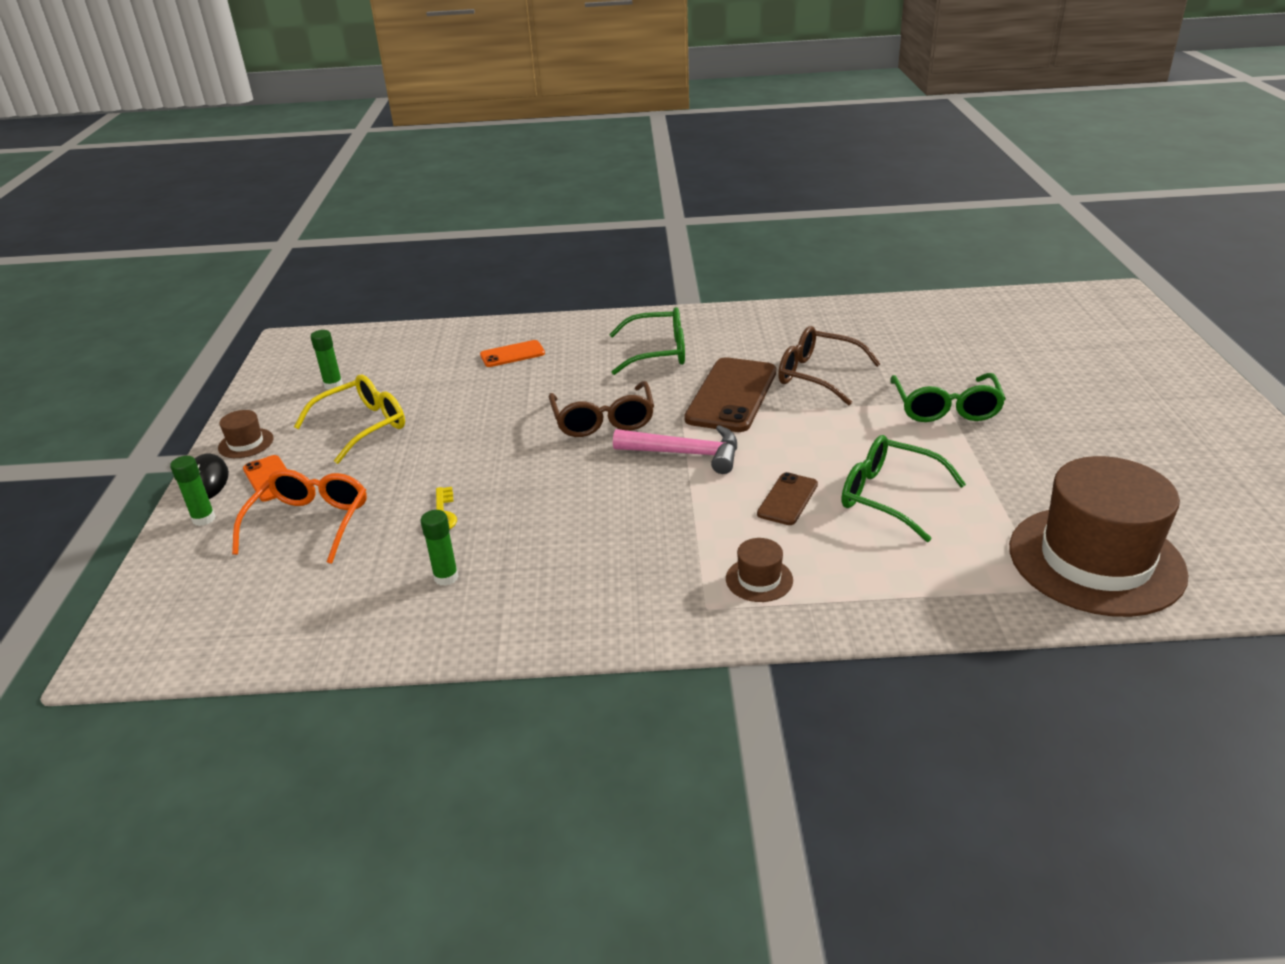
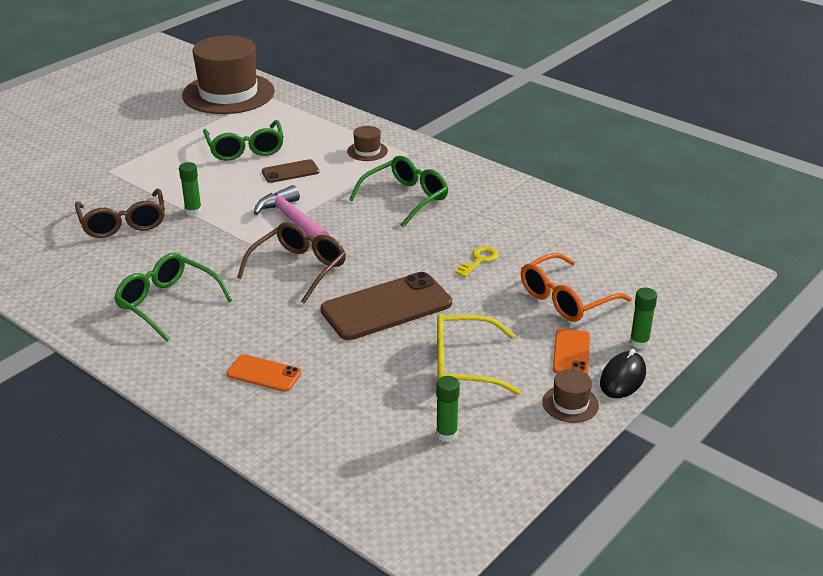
camera: 140 degrees left, 0 degrees up
(446, 577) = (512, 225): green glue stick -> green glue stick (193, 211)
(731, 395) = (196, 240): brown phone -> brown phone (386, 307)
(946, 408) = (118, 167): green glasses -> green glasses (406, 198)

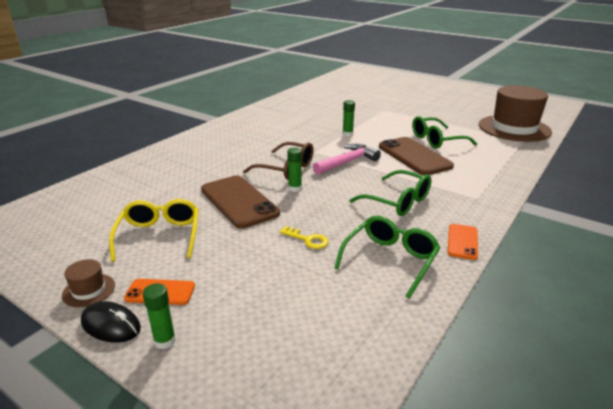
camera: 85 degrees right, 5 degrees down
(123, 223) = (328, 119): brown glasses -> none
(167, 303) = (247, 138): green glasses -> green glasses (390, 260)
(264, 374) = (172, 168): orange phone -> orange phone (462, 242)
(290, 172) = (414, 156): brown phone -> brown phone, size x1.91
(367, 151) = (467, 181): brown hat -> none
(446, 434) = (82, 231): green glue stick -> green glue stick (295, 188)
(565, 299) = (246, 290): orange glasses -> none

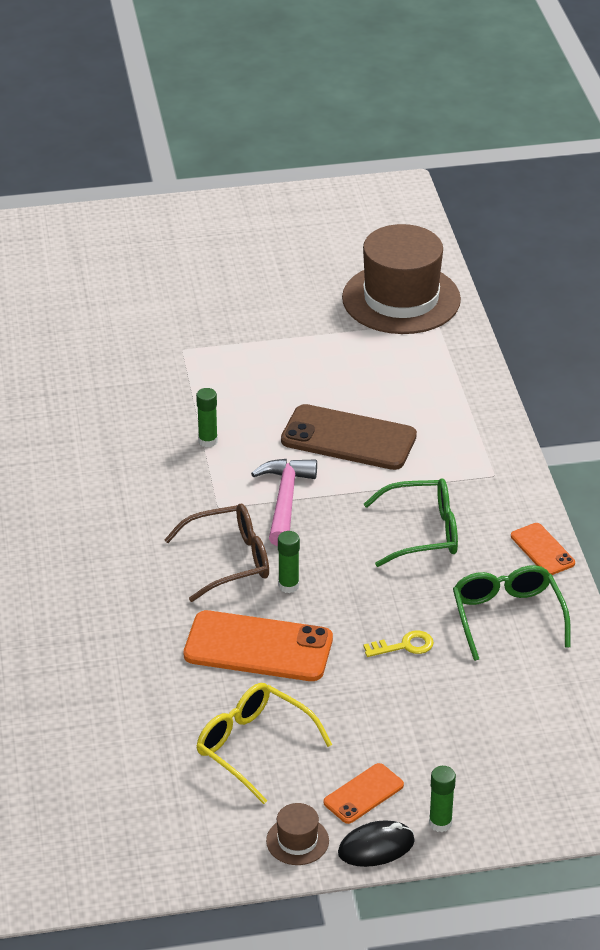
camera: 45 degrees left, 10 degrees up
(239, 201) = (258, 647): brown phone -> orange phone
(436, 140) = (336, 386): green glasses -> none

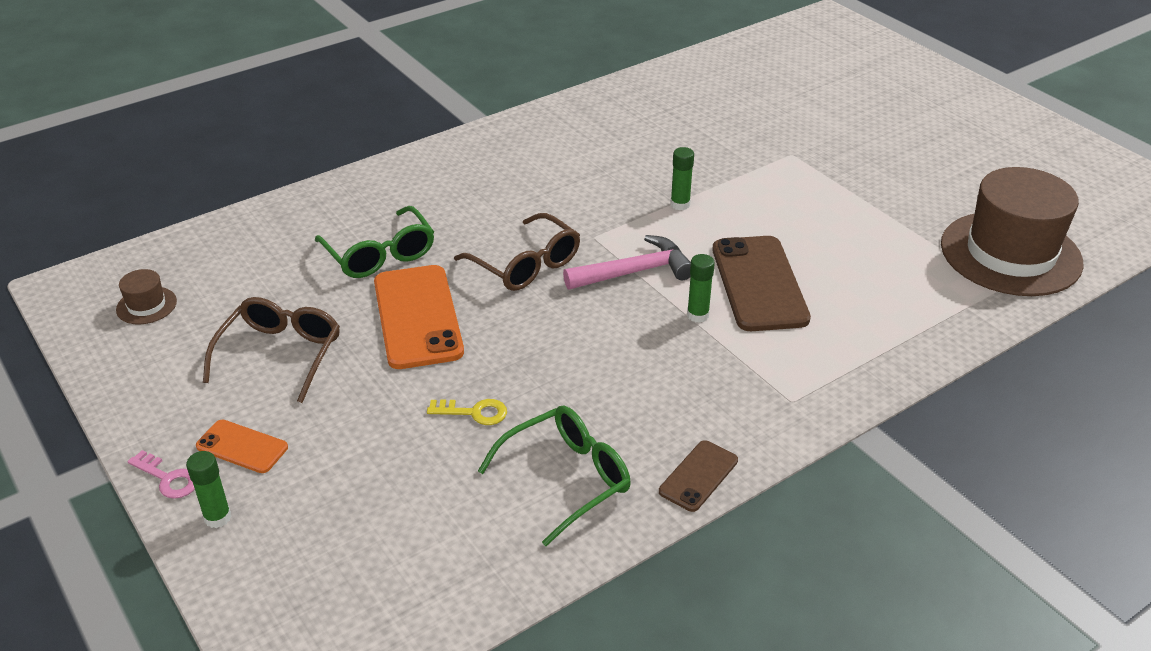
camera: 65 degrees right, 0 degrees up
(253, 746) = (281, 354): yellow glasses -> brown glasses
(288, 586) = (514, 310): green glue stick -> green glue stick (697, 315)
(297, 841) = (161, 420): brown hat -> brown hat (146, 305)
(376, 847) = (168, 478): black mouse -> pink key
(404, 646) = (474, 412): yellow key -> yellow key turned 45 degrees counterclockwise
(423, 532) = (657, 375): green glasses -> green glasses (380, 255)
(542, 550) = (698, 476): orange phone -> brown phone

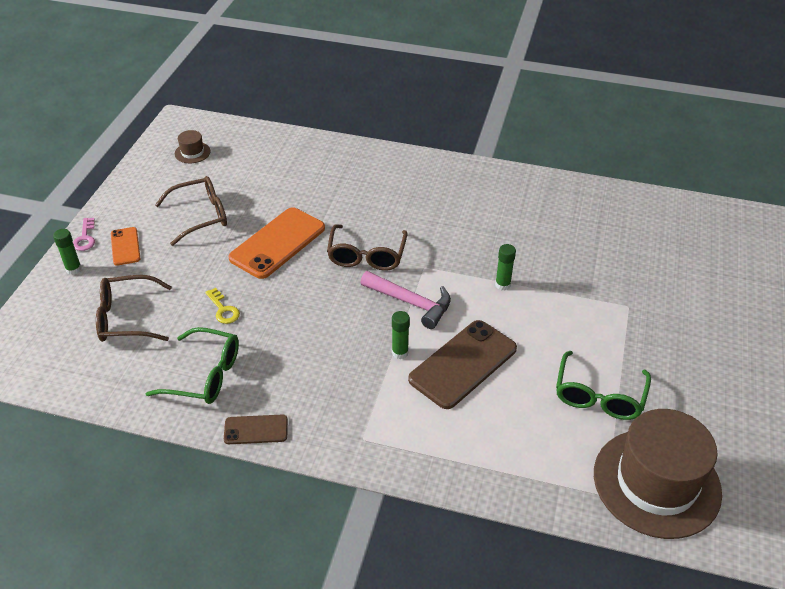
camera: 50 degrees right, 5 degrees up
(380, 255) = (313, 198): green glasses -> green glasses (599, 396)
(382, 505) = (126, 318): none -> brown glasses

